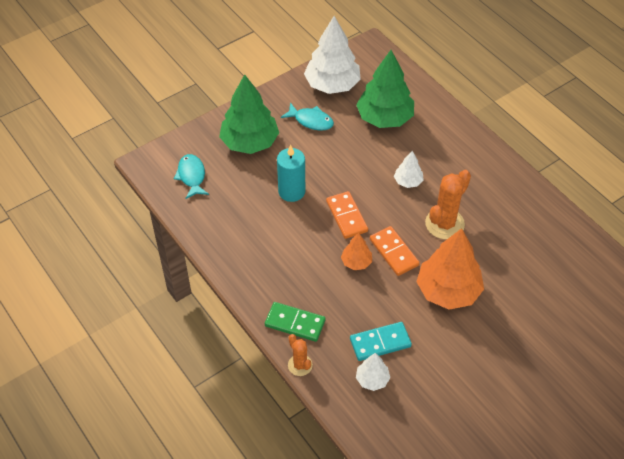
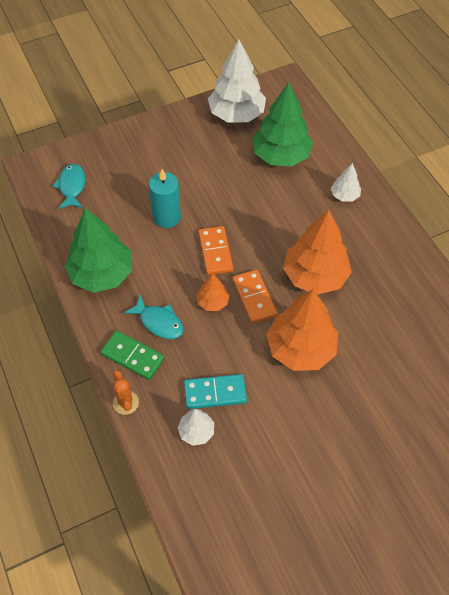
camera: 10 degrees right, 5 degrees up
(250, 142) = (138, 161): green tree -> green tree (102, 274)
(311, 121) = (205, 148): turquoise fish -> turquoise fish (159, 322)
(408, 181) = (288, 225): white tree -> white tree (344, 195)
(444, 224) = (315, 276): orange cactus -> orange tree

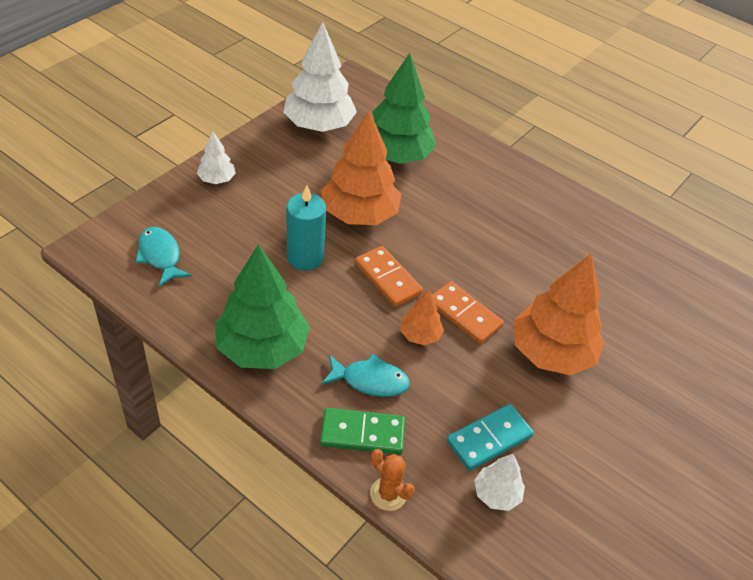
camera: 30 degrees left, 10 degrees down
(315, 276) = (515, 269): orange tree -> orange tree (359, 214)
(344, 195) = (491, 178): white tree -> white tree (217, 179)

